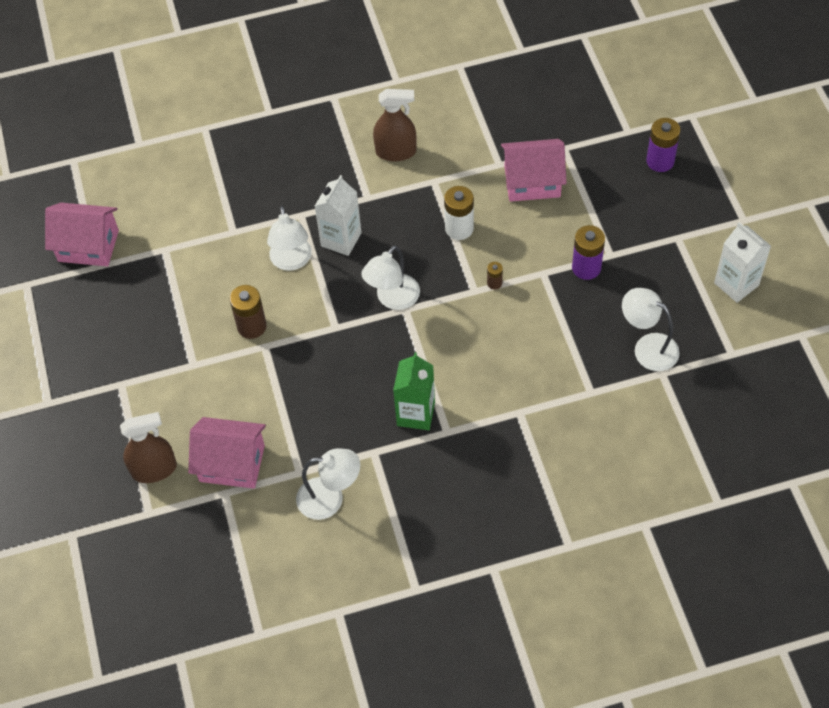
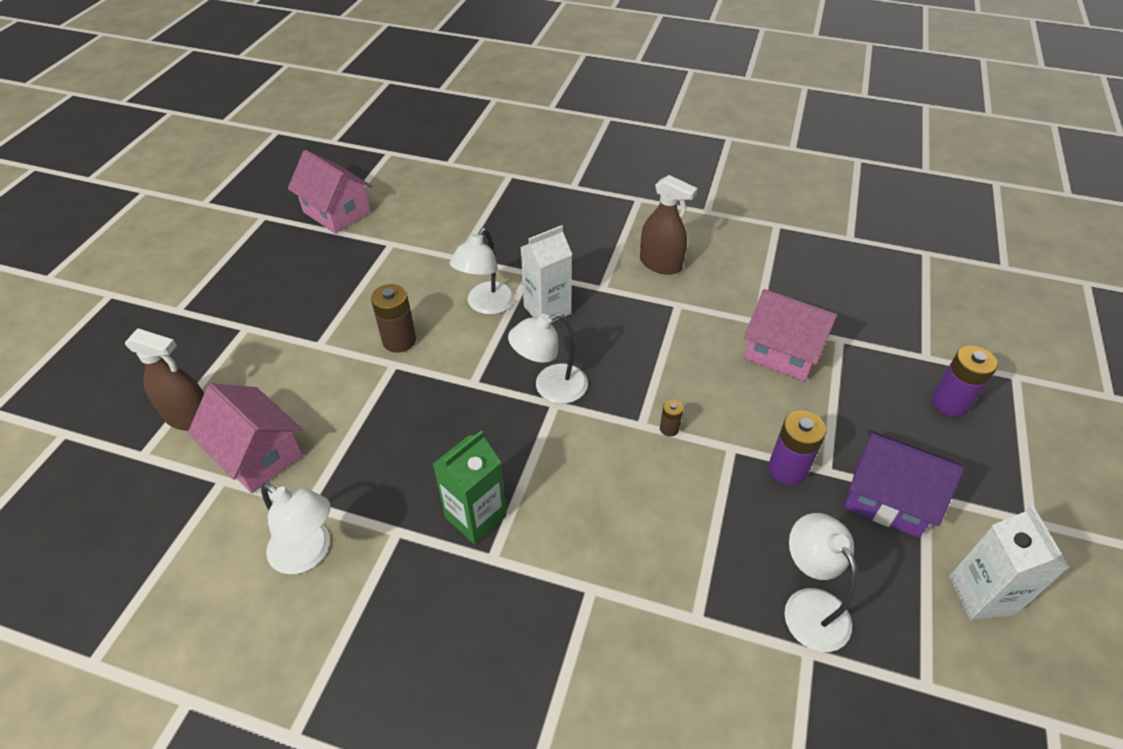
camera: 30 degrees right, 10 degrees down
(459, 228) = (671, 358): white battery -> none
(656, 253) = (887, 498): none -> purple house

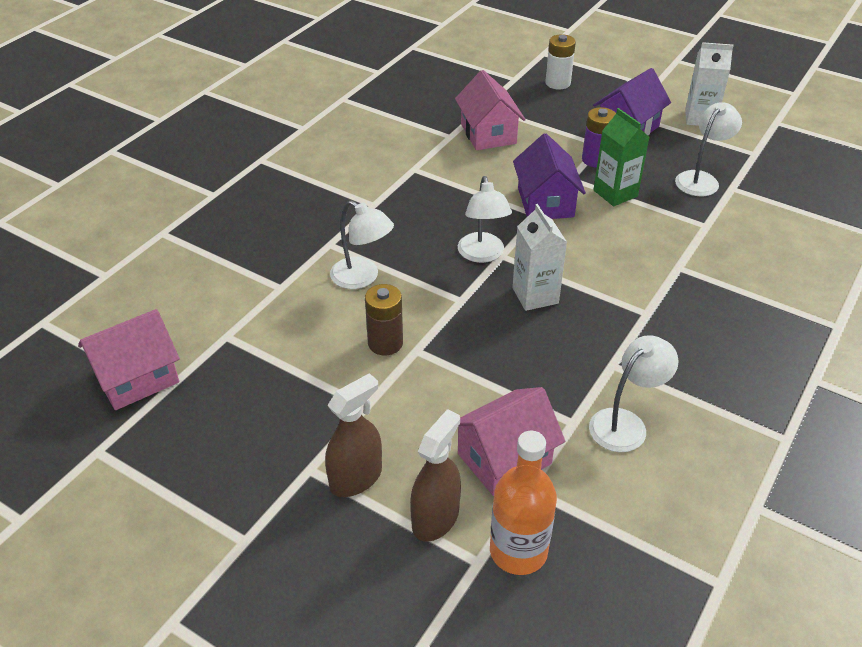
camera: 75 degrees left, 5 degrees down
(149, 482) = (518, 551): none -> orange bottle
(476, 517) = (606, 317): green carton -> green carton (615, 193)
(547, 310) = (386, 241): white carton -> white carton (535, 295)
(660, 264) = (359, 167): brown spray bottle -> brown spray bottle (356, 478)
(669, 429) = (545, 202): brown battery -> purple house
(782, 353) = (488, 134): pink house -> pink house turned 60 degrees counterclockwise
(809, 606) = (701, 179): white lamp -> white lamp turned 135 degrees clockwise
(949, 403) = (557, 83): purple battery -> white battery

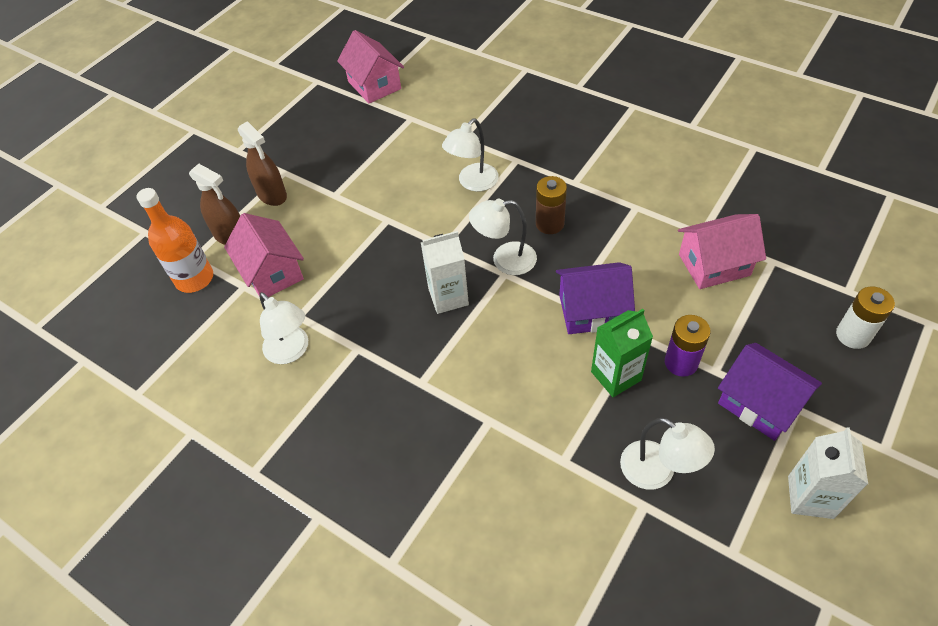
camera: 95 degrees right, 10 degrees up
(385, 343) = (396, 201): brown battery -> brown battery (549, 224)

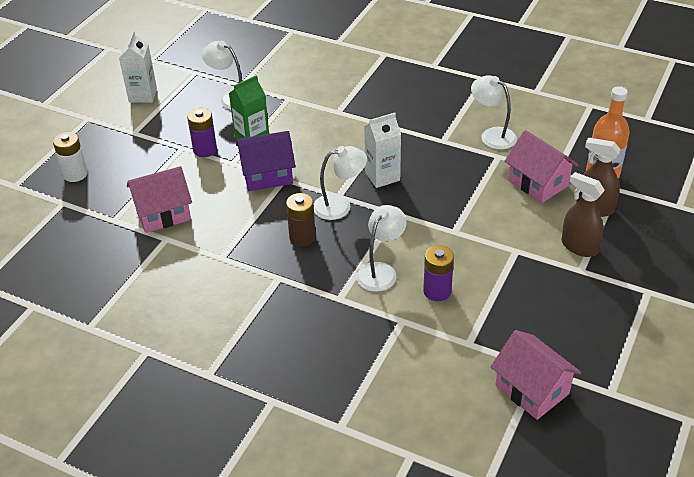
camera: 170 degrees right, 10 degrees down
(424, 161) = (437, 291): none -> purple battery
(759, 404) = (157, 133): purple house -> none

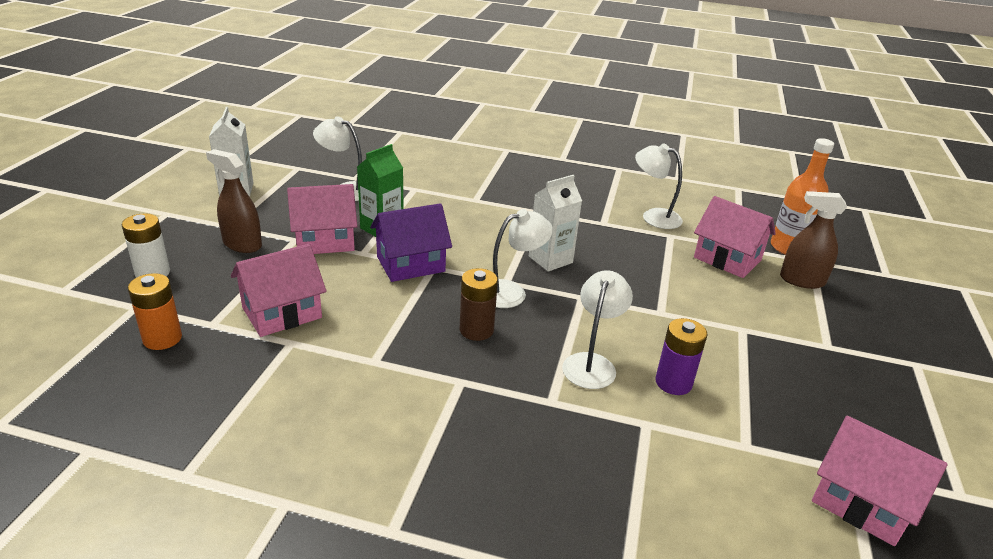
camera: 15 degrees left, 10 degrees down
(79, 229) = (162, 338): none -> orange battery
(205, 150) = (325, 241): purple battery -> pink house
(579, 246) = (810, 321): brown spray bottle -> brown spray bottle (242, 244)

